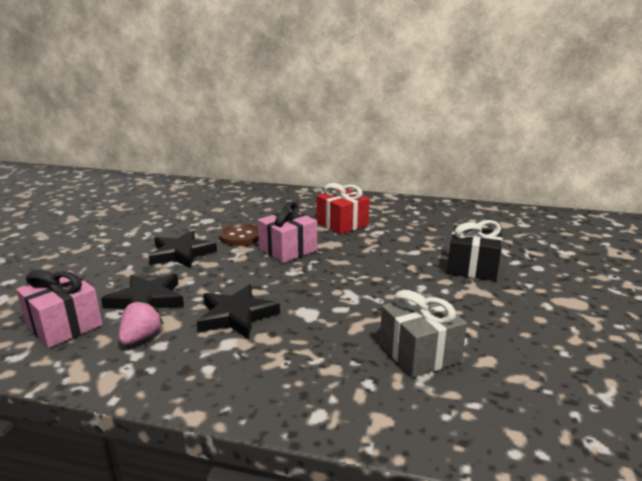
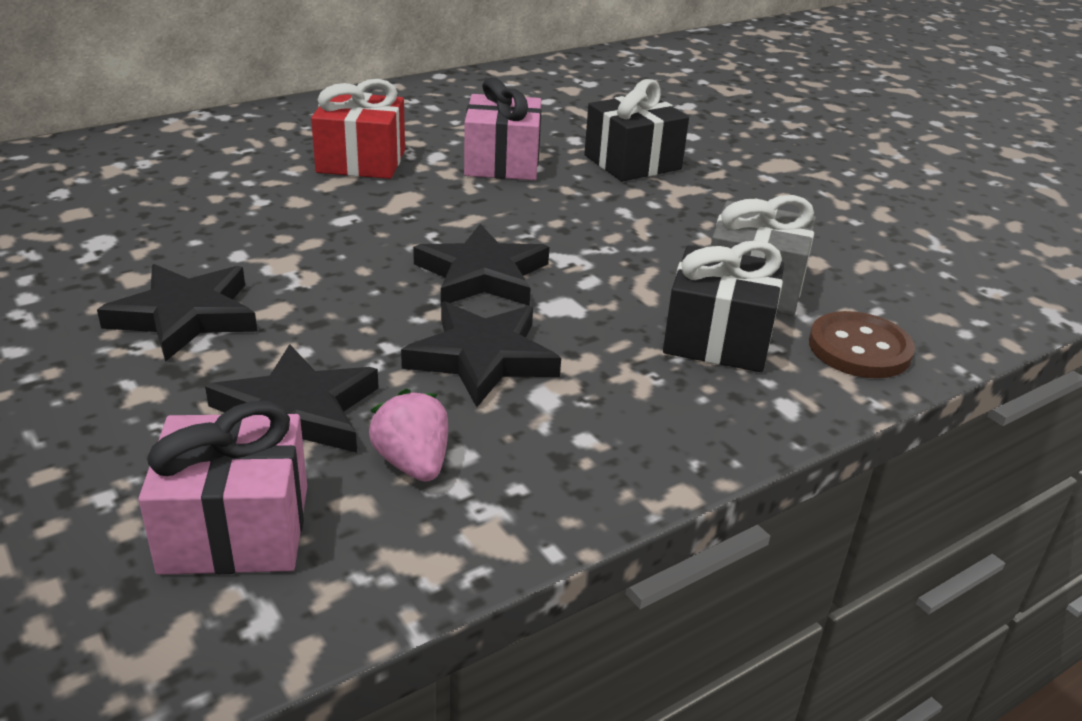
camera: 50 degrees left, 10 degrees up
(240, 237) = (234, 244): brown button -> brown button (859, 348)
(288, 250) = (360, 233): pink gift -> pink gift (502, 163)
(301, 285) = (482, 275): none -> black star
(348, 364) = (718, 338): none -> black gift

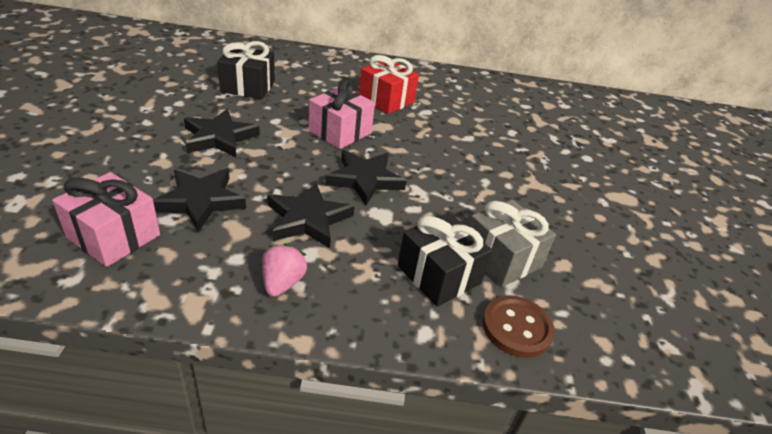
camera: 35 degrees right, 5 degrees up
(413, 463) = (211, 250): pink strawberry -> pink strawberry (282, 283)
(502, 163) = (454, 128): pink gift -> pink gift (340, 132)
(632, 162) = (528, 158): black gift -> black gift (248, 87)

